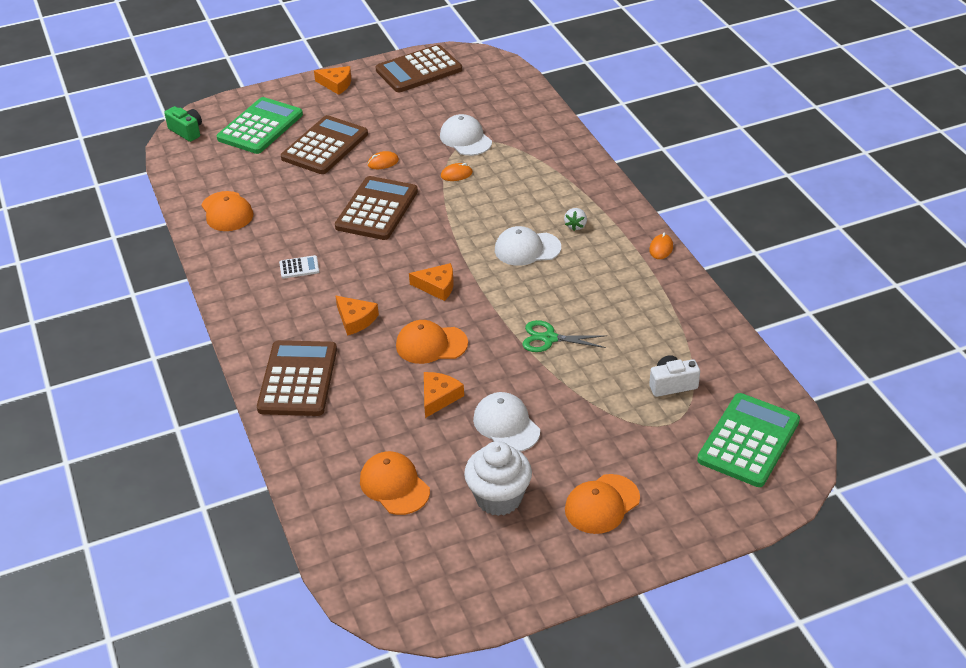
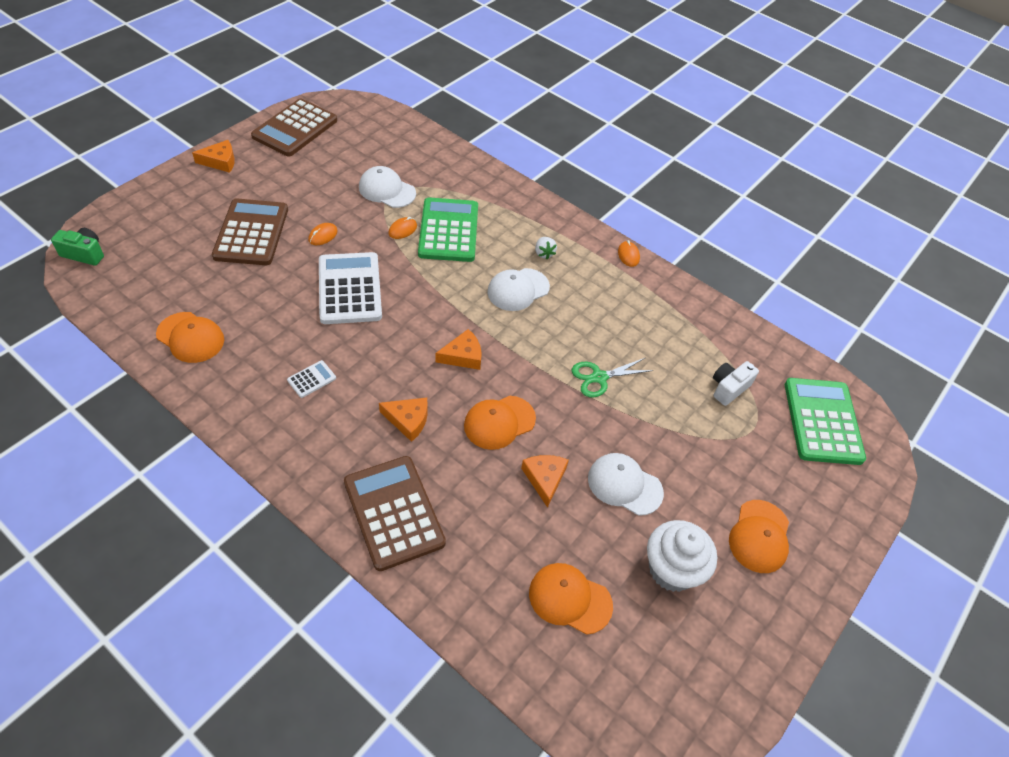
camera: 35 degrees left, 10 degrees up
(260, 127) = (167, 228): green calculator -> green calculator (448, 230)
(377, 209) = (350, 289): brown calculator -> white calculator

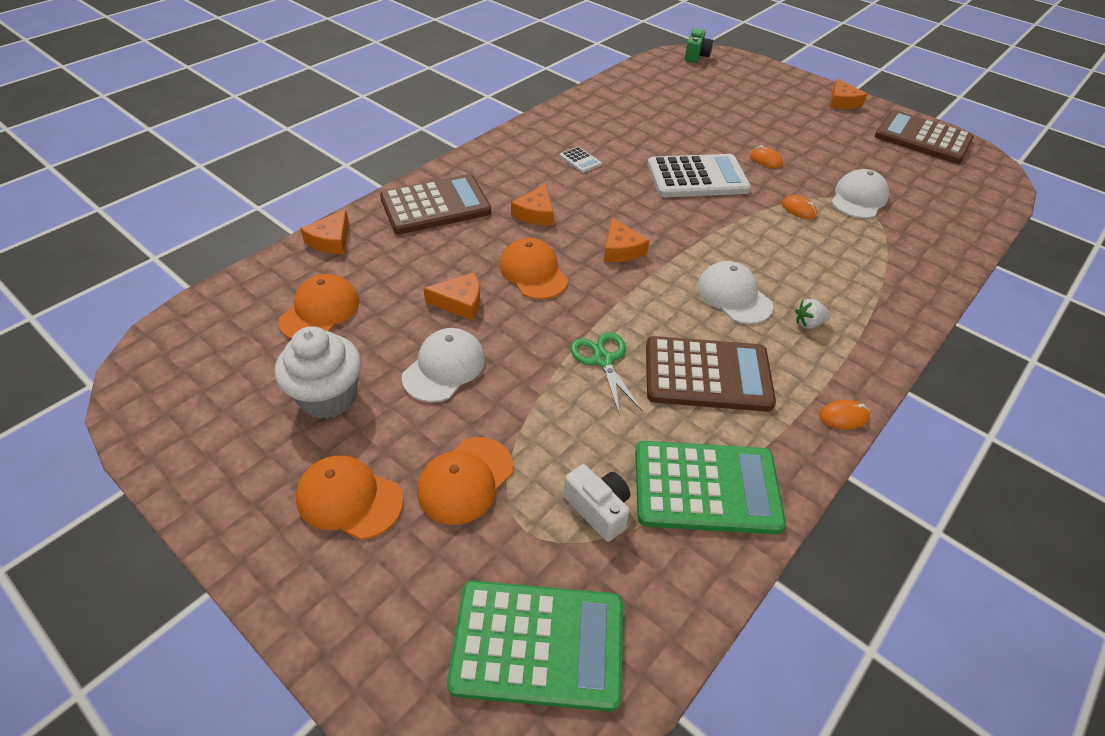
camera: 95 degrees right, 5 degrees down
(190, 337) = (618, 103): orange cap -> orange cap (465, 480)
(251, 233) = (752, 123): brown calculator -> brown calculator (707, 375)
(448, 230) = (813, 243): green calculator -> green calculator (706, 488)
(459, 611) = (331, 240): none -> orange cheese

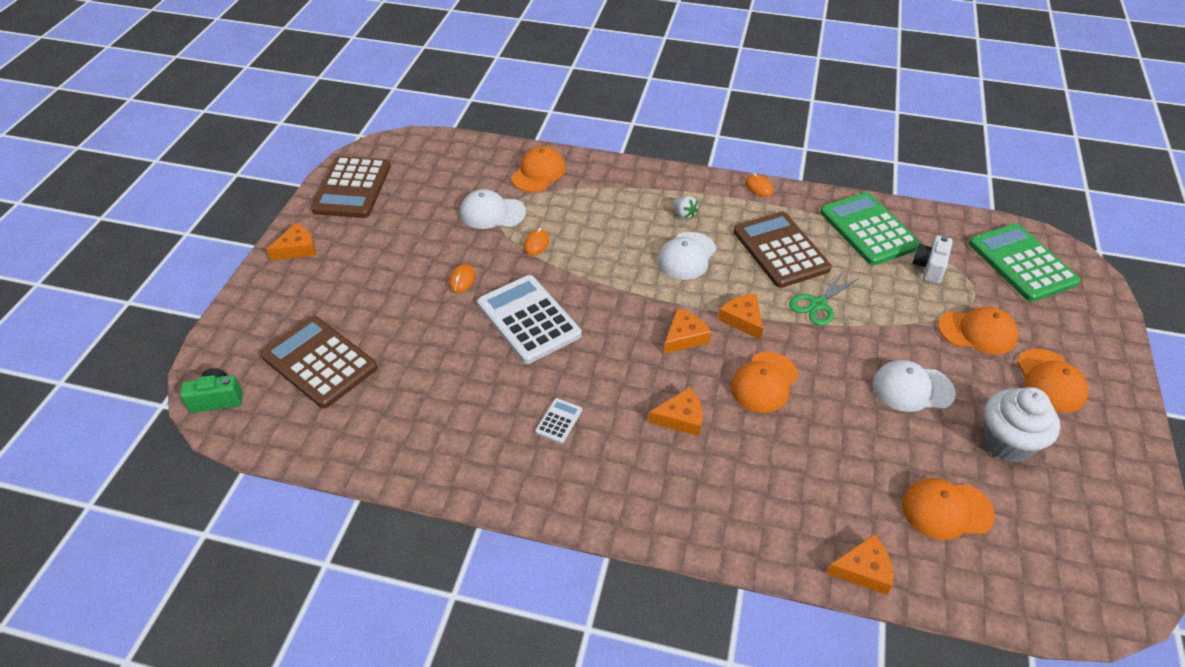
camera: 115 degrees left, 0 degrees up
(435, 205) = (735, 509): brown calculator -> brown calculator (319, 362)
(460, 302) = (843, 414): orange cheese -> orange cheese (743, 319)
(924, 245) = (538, 173): none -> orange cap

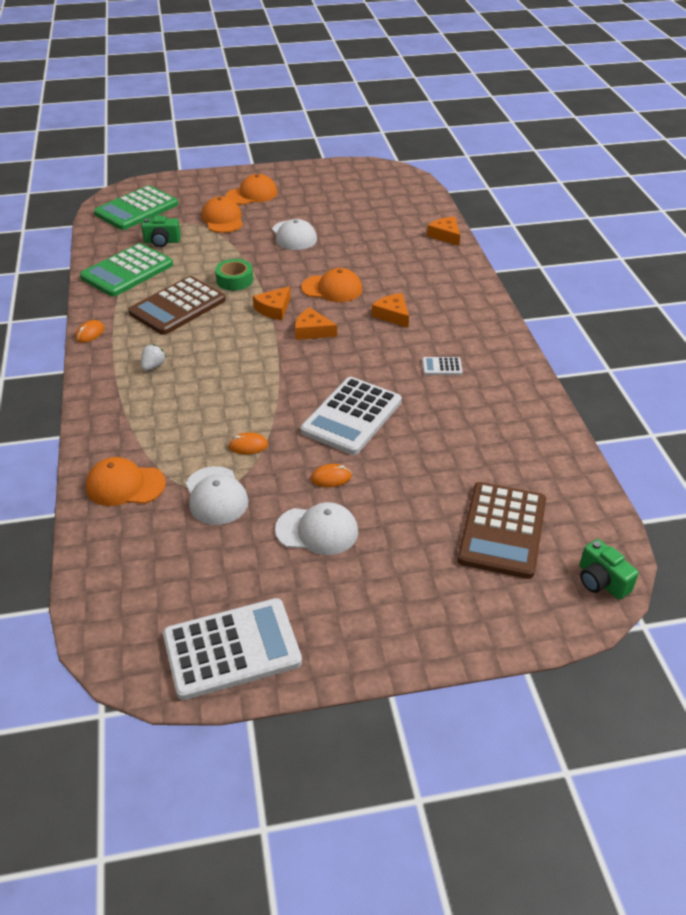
camera: 115 degrees left, 5 degrees down
(297, 249) = (371, 642): orange cheese -> none
(352, 188) = (232, 649): brown calculator -> white calculator
(686, 256) = (213, 351): white cap -> white cap (317, 531)
(818, 304) = (234, 280): green scissors -> green tape
(929, 267) = (162, 242): white camera -> green camera
(946, 510) = (382, 217): orange cap -> none
(1006, 443) = (315, 204): white cupcake -> none

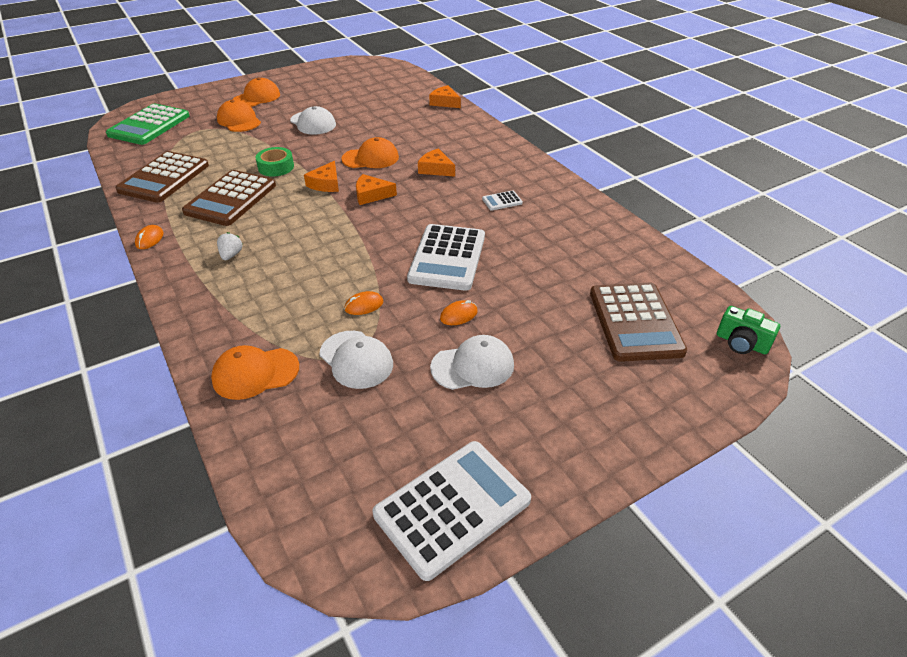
camera: 20 degrees left, 0 degrees up
(127, 271) = (164, 178): green calculator -> brown calculator
(162, 242) = (188, 148): green camera -> none

